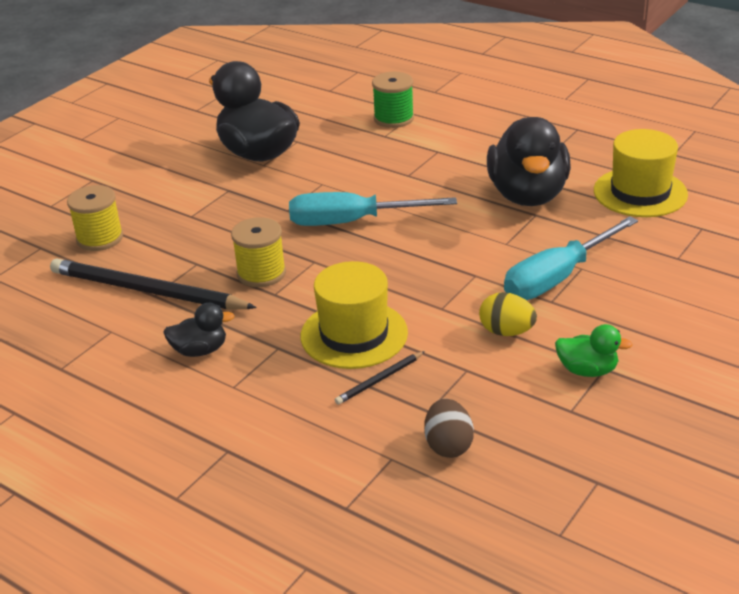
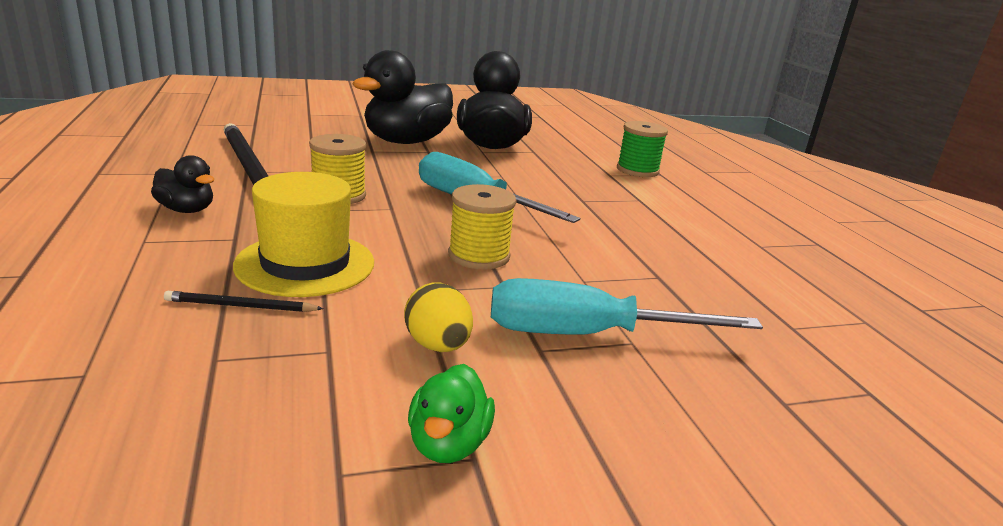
camera: 35 degrees right, 10 degrees down
(100, 238) = (294, 135): yellow spool -> yellow spool (479, 256)
(448, 445) = (149, 404): brown egg -> none
(527, 195) = (676, 260): black duck -> black duck (406, 142)
(587, 370) = (448, 444): green duck -> green duck turned 45 degrees clockwise
(640, 192) = (823, 319): yellow hat -> none

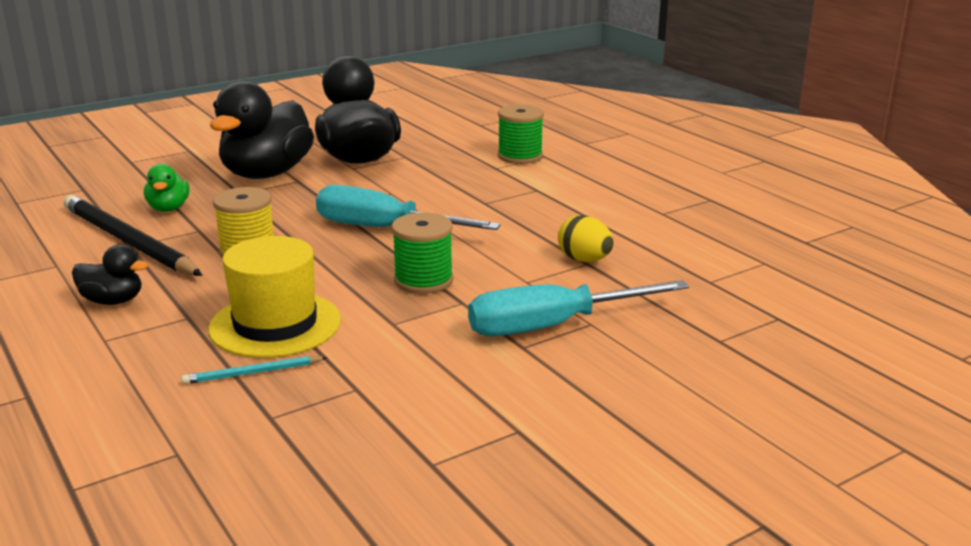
camera: 15 degrees left, 0 degrees up
(241, 306) = (253, 373): black pencil -> turquoise pencil
(437, 345) = (440, 363): yellow egg -> yellow egg (584, 260)
(448, 444) = (495, 427): green duck -> green duck (169, 208)
(479, 256) = (423, 280): yellow spool -> green spool

